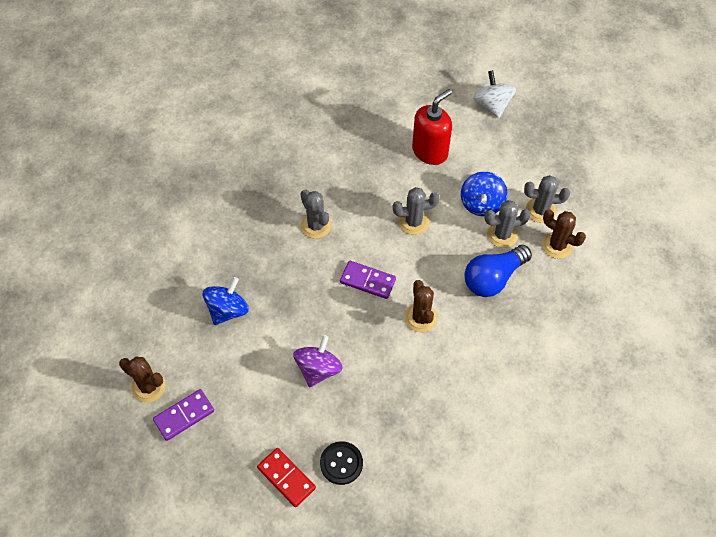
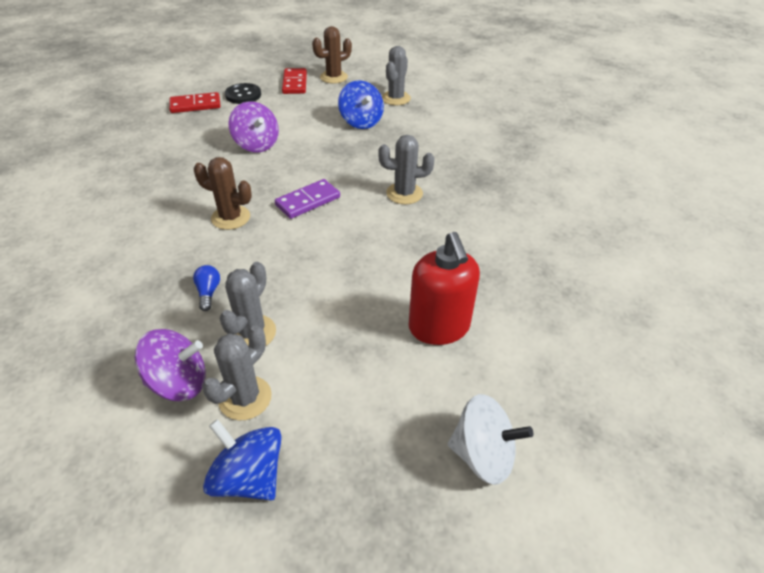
camera: 120 degrees right, 15 degrees down
(184, 415) = (295, 83): purple domino -> red domino
(341, 463) = (170, 129): black button -> black button (243, 95)
(413, 222) = (345, 263): grey cactus -> grey cactus (396, 98)
(481, 204) = (314, 337): blue spinning top -> blue spinning top (249, 477)
(493, 278) = (208, 292): blue light bulb -> blue light bulb, size x0.44
(557, 245) = (179, 382): brown cactus -> purple spinning top

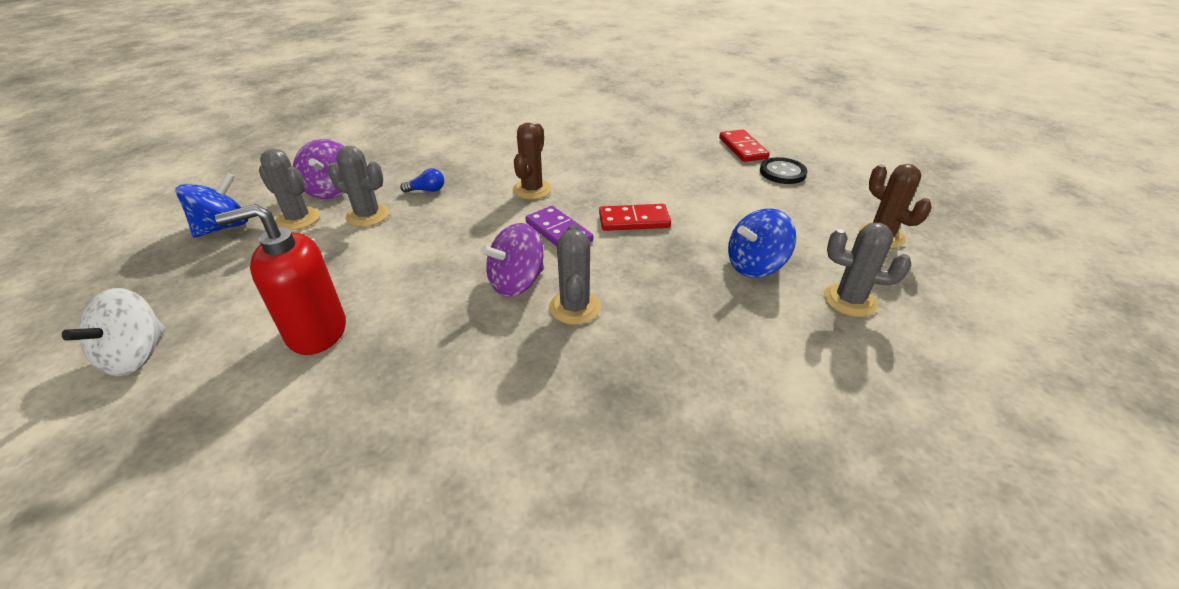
camera: 90 degrees right, 5 degrees down
(256, 144) = (670, 191): purple spinning top -> purple spinning top (516, 282)
(295, 83) = (838, 205): red domino -> red domino (634, 220)

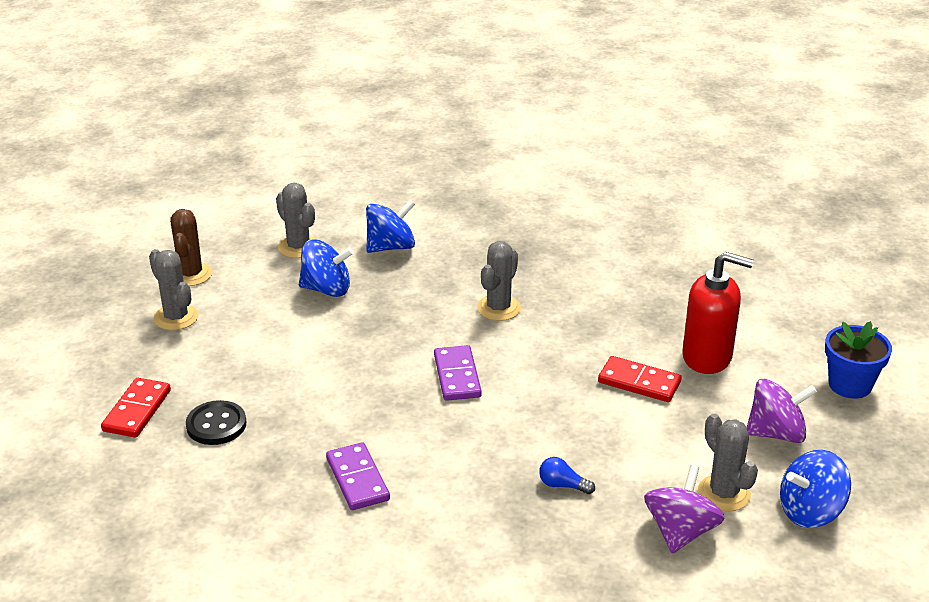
camera: 150 degrees left, 5 degrees down
(137, 355) = (850, 385): white spinning top -> blue flower pot
(368, 215) = (643, 469): grey cactus -> grey cactus (176, 317)
(516, 282) = (530, 342): purple spinning top -> purple spinning top (776, 433)
(532, 189) = (441, 440): brown cactus -> none
(566, 157) = (357, 479): none -> purple domino
(634, 220) = (375, 362): red domino -> red domino (639, 382)
(765, 341) = (391, 247): none -> blue spinning top
(782, 172) = (155, 361): black button -> black button (216, 425)

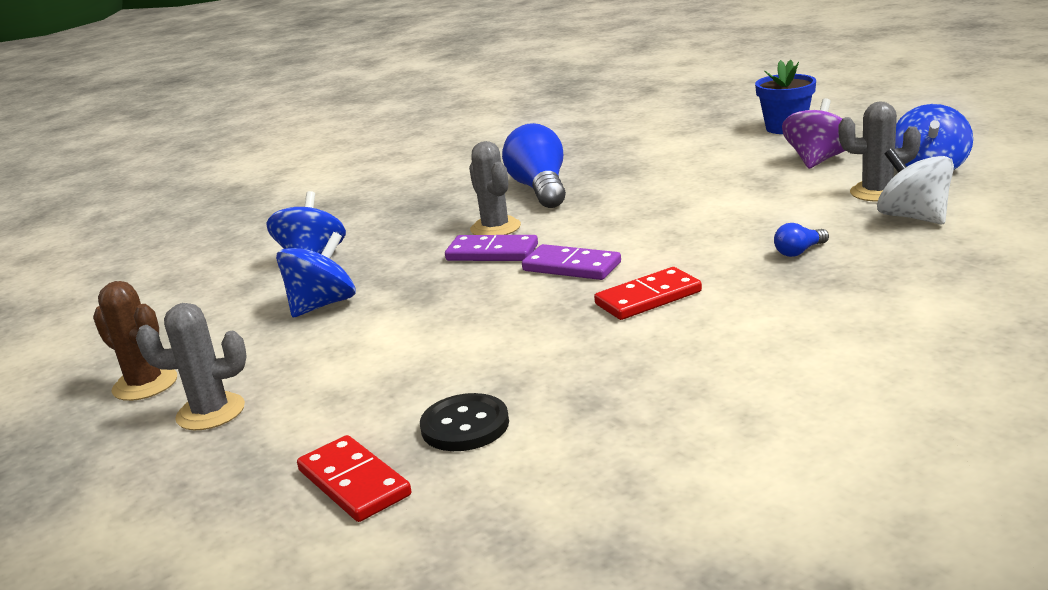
camera: 50 degrees left, 10 degrees down
(298, 247) = (220, 306): grey cactus -> none
(357, 479) = (677, 353): purple domino -> purple domino (492, 253)
(589, 297) = (540, 189): none -> blue light bulb
(639, 382) = (688, 193): red domino -> red domino (648, 298)
(680, 531) = (914, 217): purple spinning top -> white spinning top
(707, 357) = (688, 164): red soap dispenser -> none

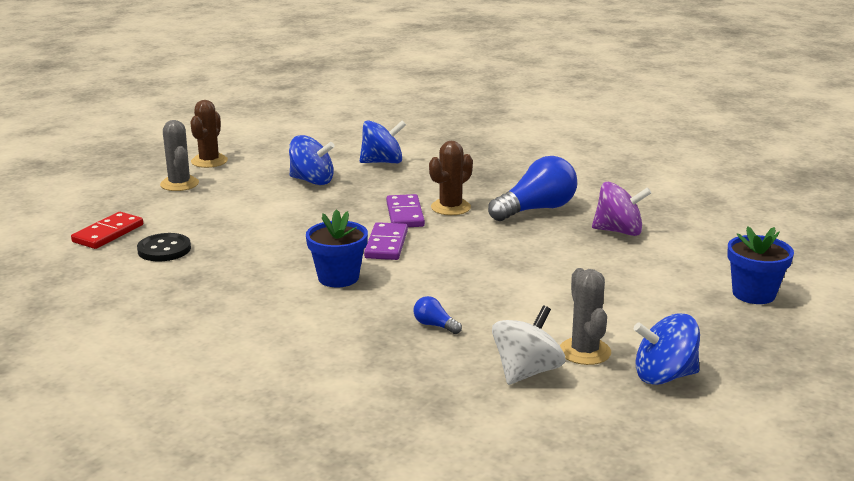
camera: 65 degrees right, 0 degrees up
(495, 228) = (450, 207): grey cactus -> brown cactus
(648, 298) = (338, 278): red domino -> blue flower pot
(817, 160) = (661, 317): purple spinning top -> purple spinning top (619, 231)

